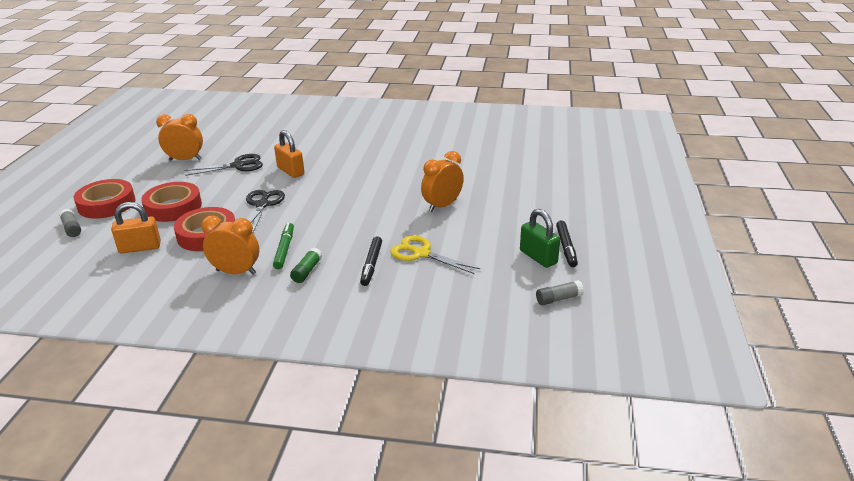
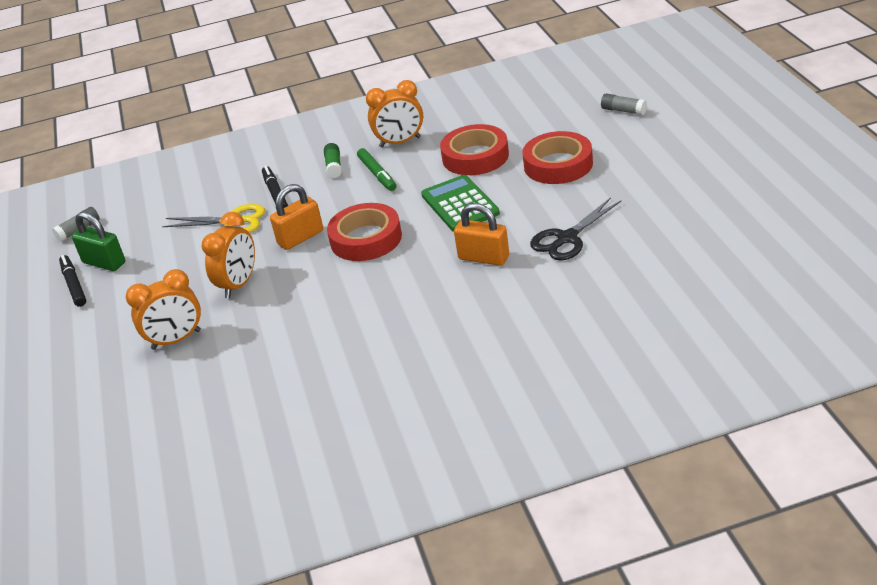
camera: 160 degrees right, 5 degrees up
(106, 204) = (638, 140): red tape -> red tape (366, 239)
(140, 248) = (523, 124): orange padlock -> orange padlock (300, 238)
(185, 159) = (654, 219): orange clock -> orange clock (176, 340)
(262, 205) = (460, 204): black scissors -> green calculator

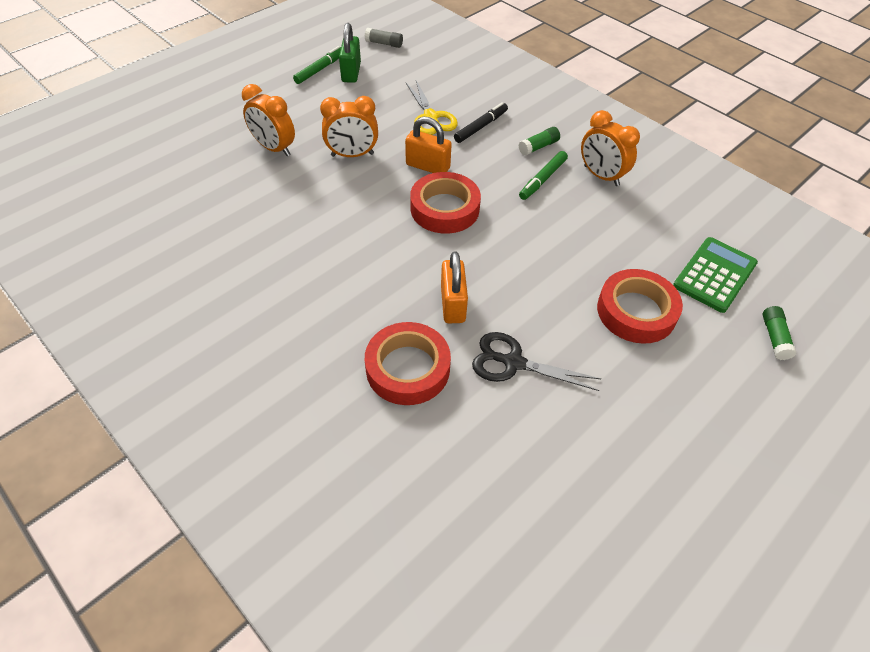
camera: 55 degrees right, 15 degrees up
(74, 285) = (320, 69): black marker -> green marker
(460, 204) = (527, 256): green calculator -> green calculator (715, 275)
(475, 156) = (610, 239): red tape -> red tape (408, 368)
(623, 111) = (774, 337): grey glue stick -> green glue stick

